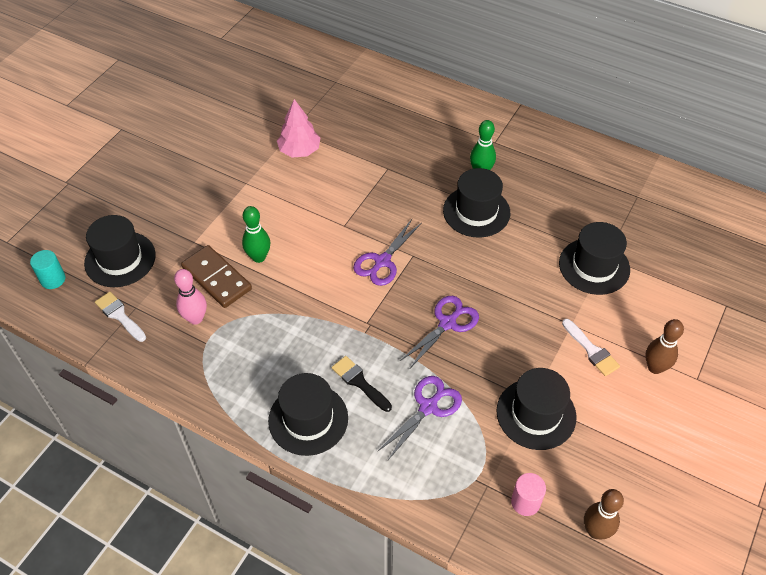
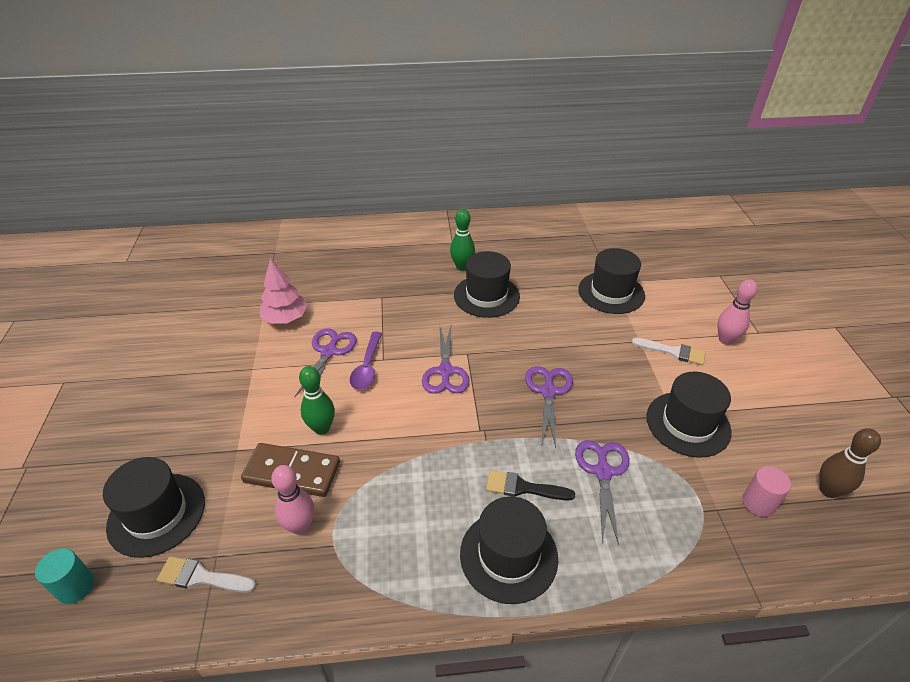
camera: 35 degrees left, 10 degrees down
(309, 198) = (329, 352): none -> purple scissors
(327, 226) = (367, 367): none -> purple spoon
(655, 367) = (725, 340): brown bowling pin -> pink bowling pin

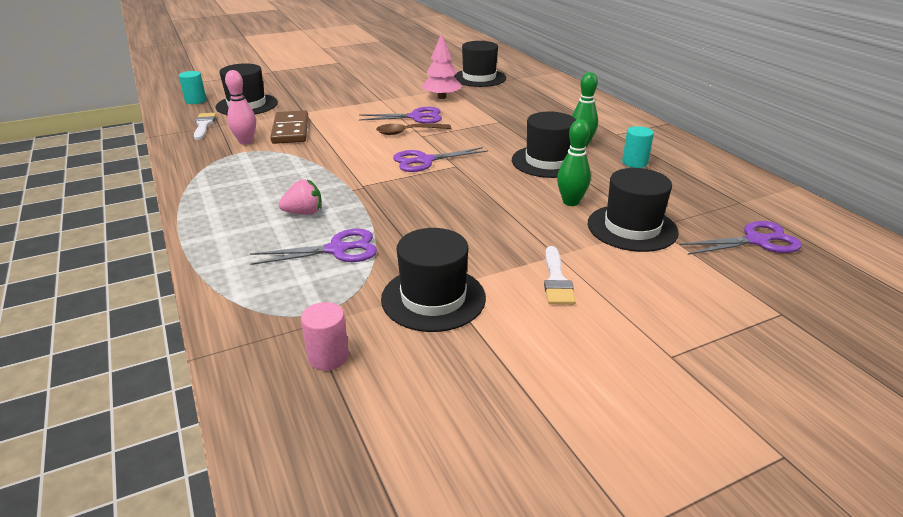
camera: 70 degrees right, 10 degrees down
(322, 428) = (335, 130): green bowling pin -> green bowling pin (571, 202)
(367, 367) = (408, 132): purple spoon -> brown spoon
(508, 555) = (232, 216): black hat -> black hat (479, 78)
(510, 253) = (634, 162): none -> turquoise cylinder
(523, 488) = (304, 213): black brush -> pink strawberry
(548, 392) = (430, 210): purple scissors -> purple scissors (756, 241)
(725, 340) = (621, 323): pink bowling pin -> none
(828, 490) = (370, 424): brown bowling pin -> none

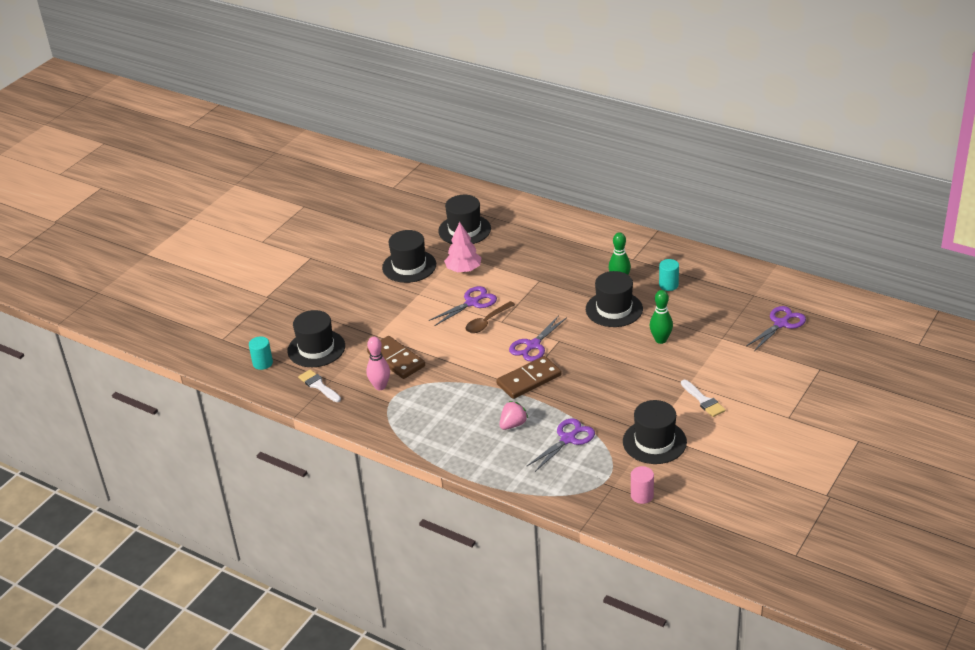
camera: 30 degrees left, 5 degrees up
(379, 184) = (529, 380): none -> brown domino
(632, 228) = (711, 344): black hat -> black hat (409, 266)

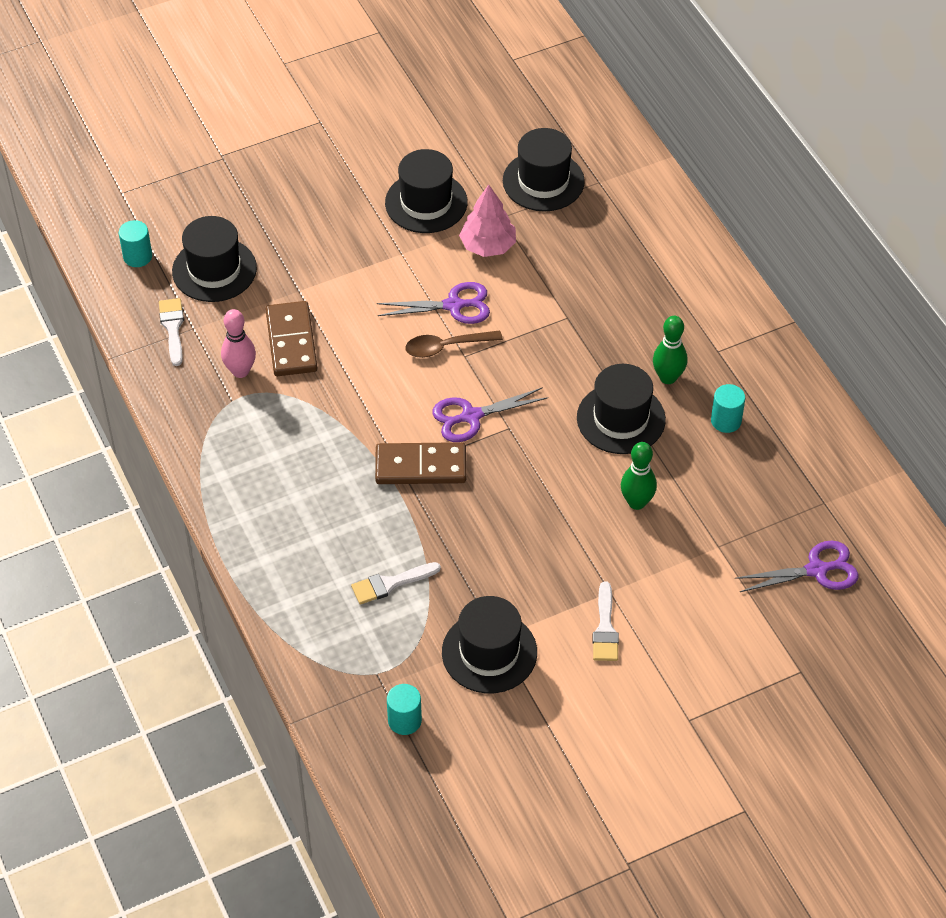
camera: 30 degrees right, 15 degrees up
(513, 424) = (345, 522): pink strawberry -> none
(568, 439) = (390, 584): purple scissors -> white brush
(642, 495) = (404, 720): pink cylinder -> turquoise cylinder

